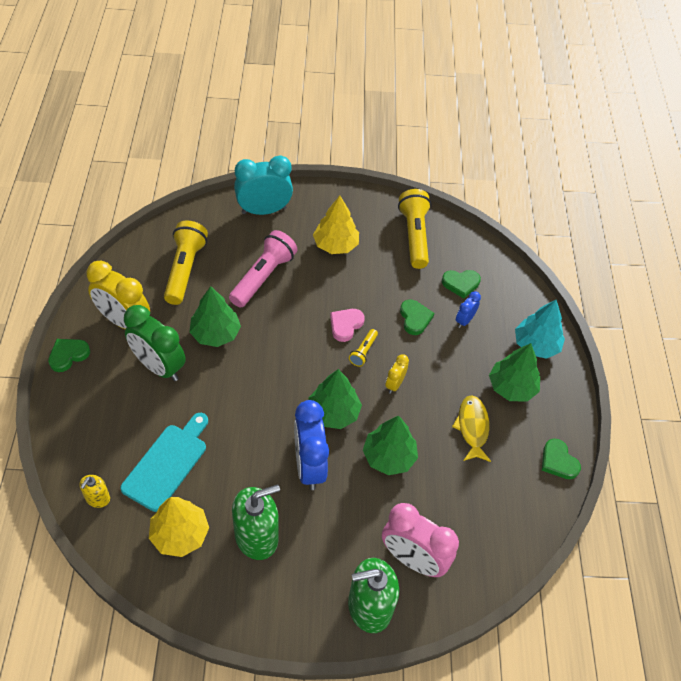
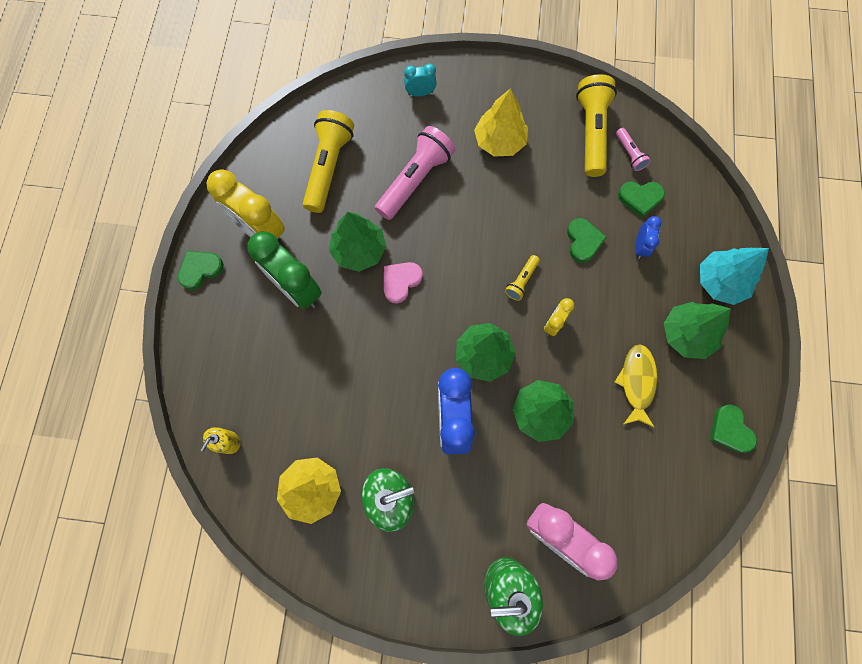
camera: 10 degrees right, 20 degrees up
(167, 463) = (301, 406): turquoise cutting board -> none
(264, 210) = (420, 93): turquoise clock -> turquoise clock, size x0.49
(345, 325) = (504, 246): pink heart -> pink heart (401, 281)
(448, 251) = (629, 154): none -> pink flashlight
(464, 320) = (640, 246): blue clock -> blue clock turned 150 degrees clockwise

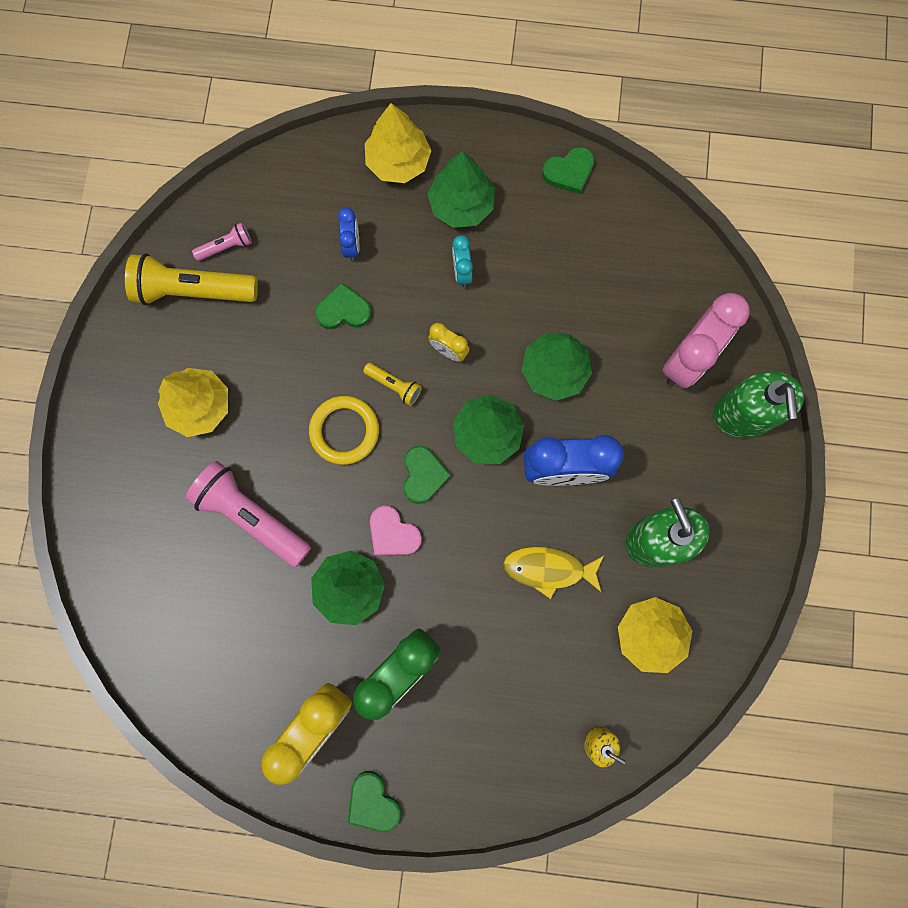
camera: 90 degrees left, 5 degrees up
(328, 168) = (228, 634): yellow flashlight -> none
(420, 93) = (119, 510): turquoise clock -> turquoise clock (462, 272)
(483, 244) = (344, 431): none -> yellow ring
(636, 382) = (518, 263): yellow fish -> yellow fish (548, 569)
(640, 198) = (288, 240): green heart -> green heart (423, 475)
(640, 246) = (352, 245): blue clock -> blue clock turned 75 degrees clockwise
(720, 282) = (398, 161): turquoise tree -> yellow tree

